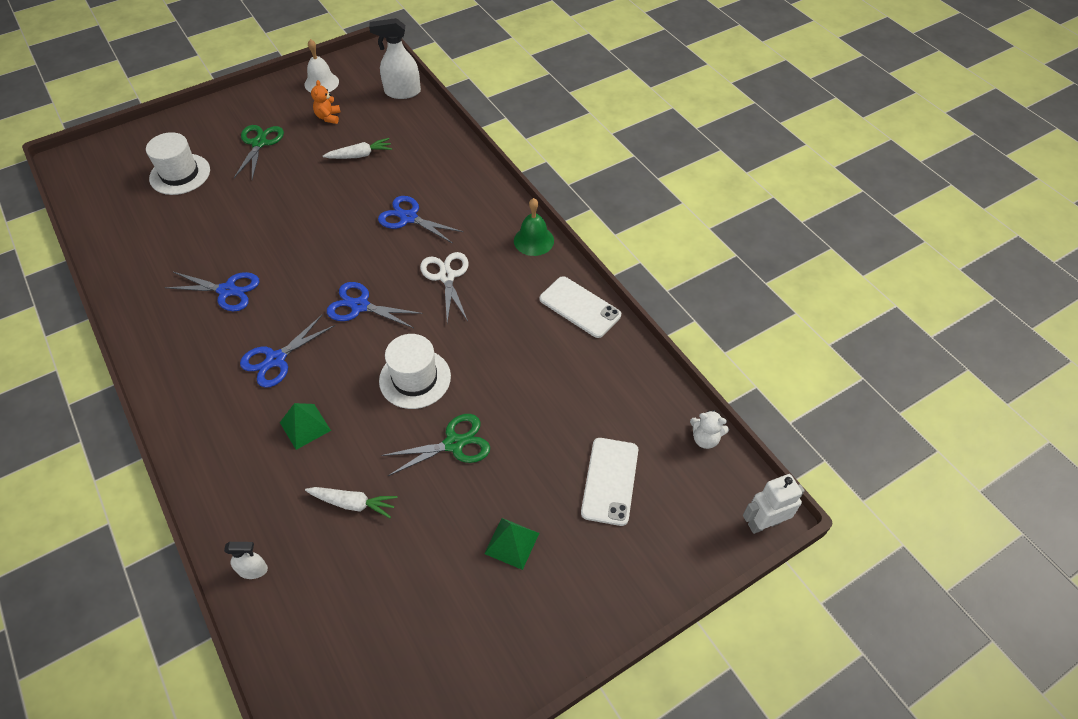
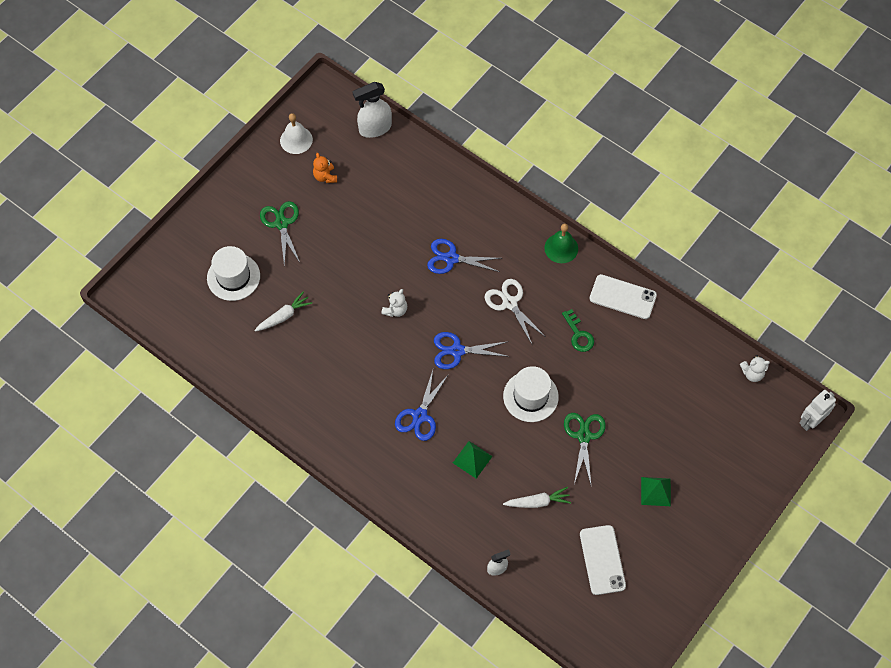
camera: 20 degrees left, 10 degrees up
(227, 290) = (346, 372): blue scissors -> none
(319, 248) = (395, 310): none -> white teddy bear
(360, 155) = (376, 209): white carrot -> white carrot (283, 316)
(454, 444) = (584, 436): green scissors -> green scissors turned 45 degrees counterclockwise
(507, 330) = (578, 335): none -> green key
(610, 481) = (701, 426): white phone -> white phone (602, 560)

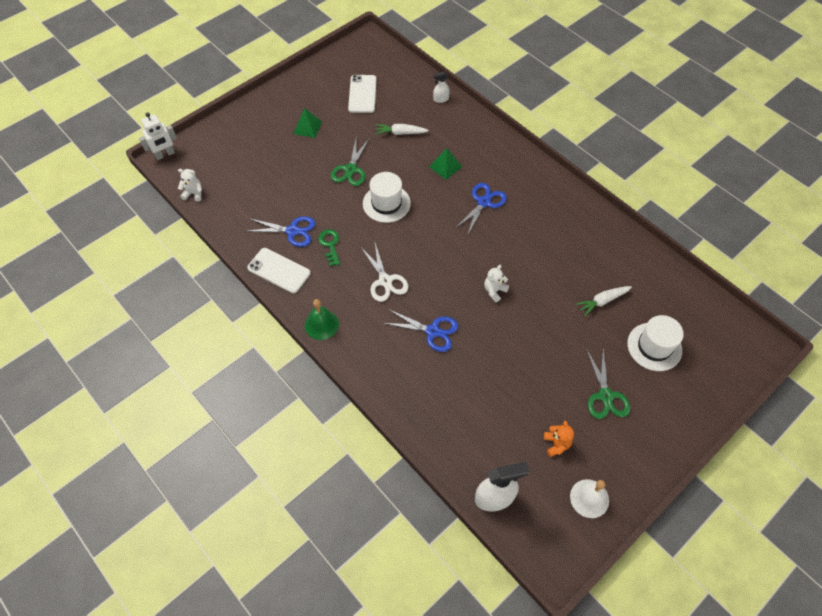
camera: 170 degrees left, 5 degrees down
(457, 351) = (442, 247): blue scissors -> blue scissors (292, 231)

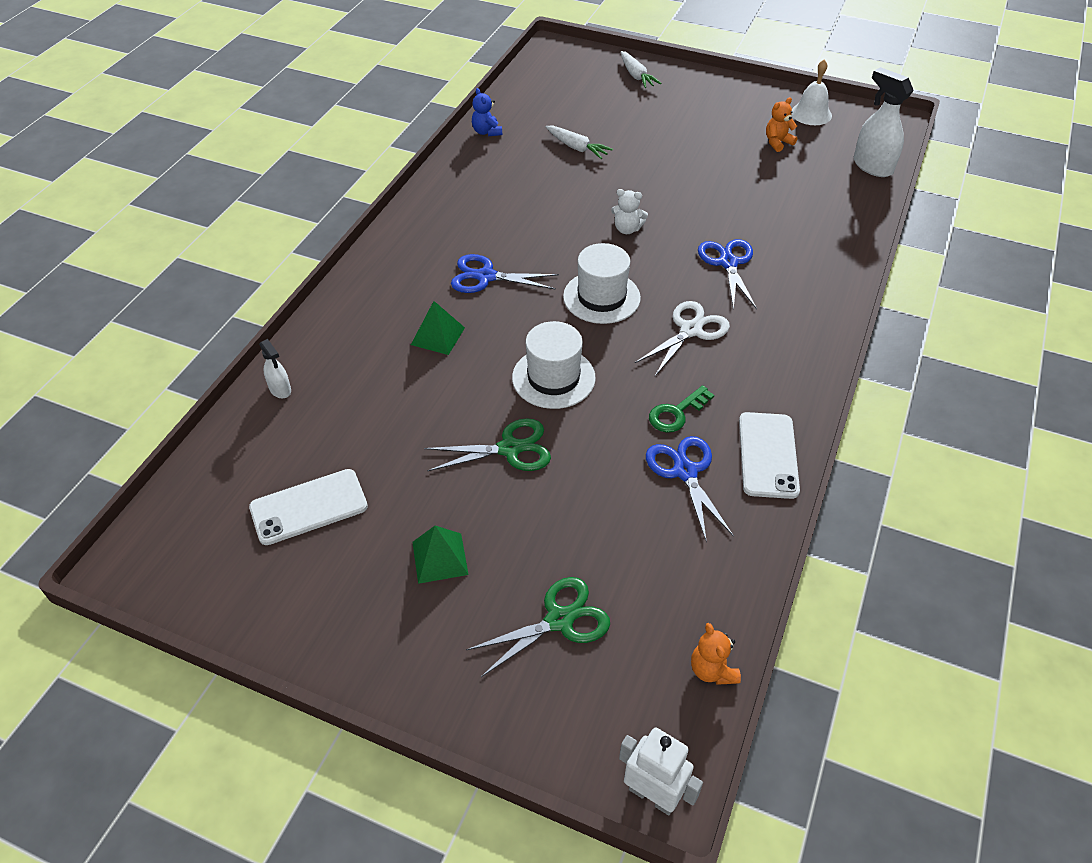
camera: 115 degrees left, 10 degrees down
(193, 193) = (712, 670): white teddy bear -> orange teddy bear
(321, 324) = (810, 368): green bell -> none
(400, 133) = (389, 414): white carrot -> white carrot (636, 75)
(605, 396) = (695, 124): green scissors -> green scissors (559, 620)
(644, 255) = (486, 132): none -> blue teddy bear
(654, 347) = (609, 106): white hat -> white hat (601, 297)

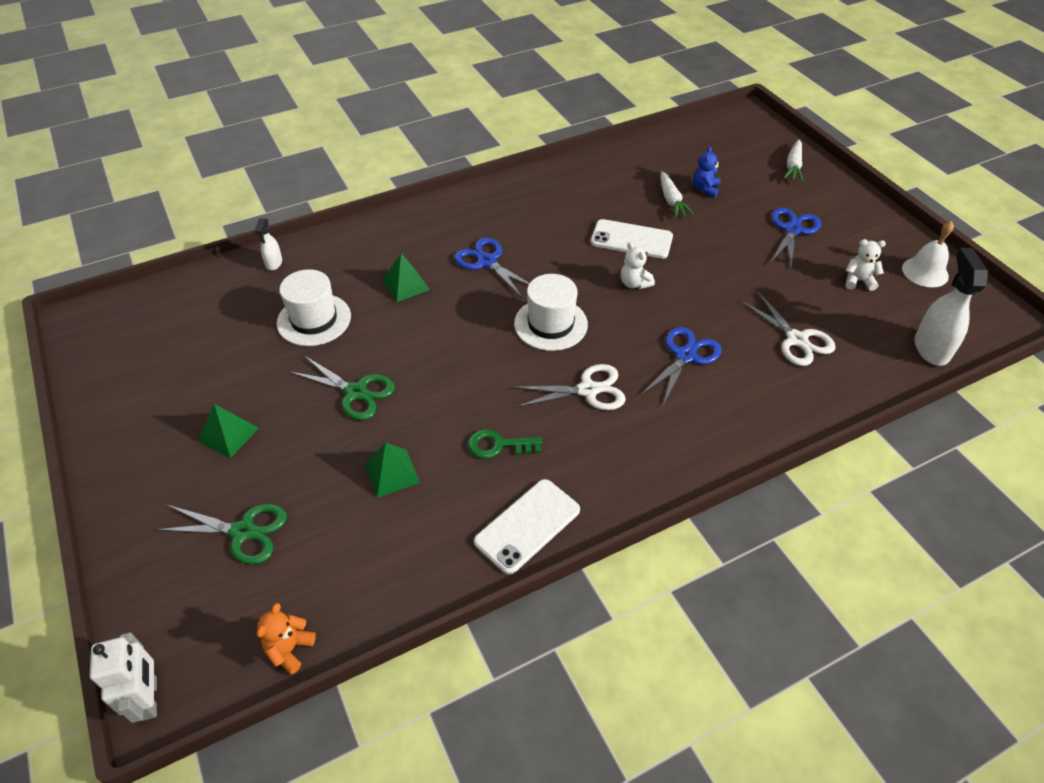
camera: 40 degrees right, 0 degrees up
(309, 507) = (201, 348): white phone -> white phone (631, 239)
(486, 132) = (615, 156): blue teddy bear -> blue teddy bear (705, 189)
(553, 378) = (444, 362): white hat -> white hat (314, 319)
(622, 489) = (392, 473): none -> green pyramid
(685, 472) = (450, 493): blue scissors -> blue scissors (792, 230)
(777, 142) = (858, 281): orange teddy bear -> white teddy bear
(786, 207) = (796, 339): none -> white scissors

